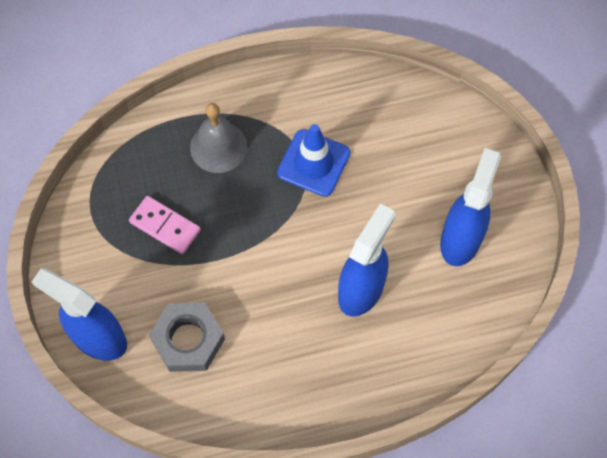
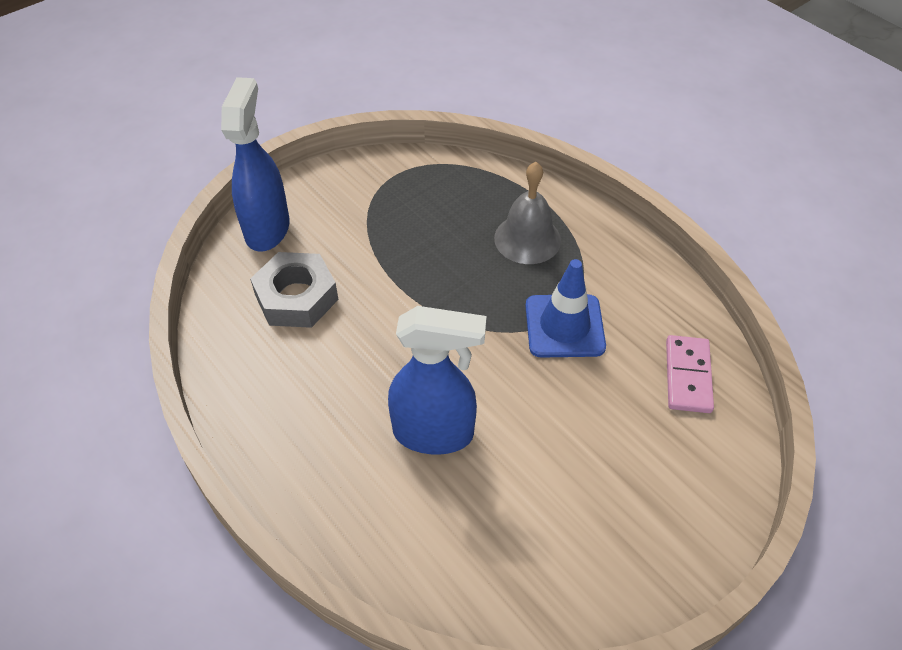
camera: 65 degrees right, 15 degrees down
(165, 226) = (412, 232): pink domino -> pink domino (687, 376)
(460, 239) = (563, 520): blue spray bottle -> none

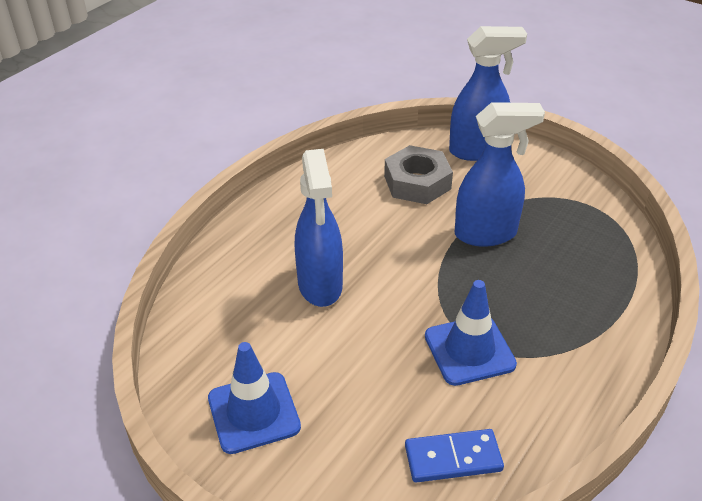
camera: 75 degrees right, 10 degrees down
(408, 263) = (486, 234): none -> blue spray bottle
(527, 239) = (564, 306): grey bell -> none
(606, 537) = (253, 412): none -> blue traffic cone
(687, 376) = (453, 458): pink domino -> blue domino

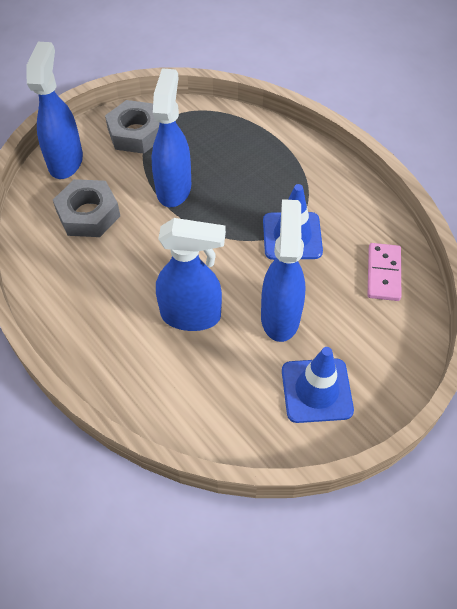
camera: 75 degrees left, 15 degrees up
(345, 360) = (280, 316): none -> blue spray bottle
(453, 458) = (383, 273): blue domino -> pink domino
(548, 187) = (136, 133): none -> grey nut

